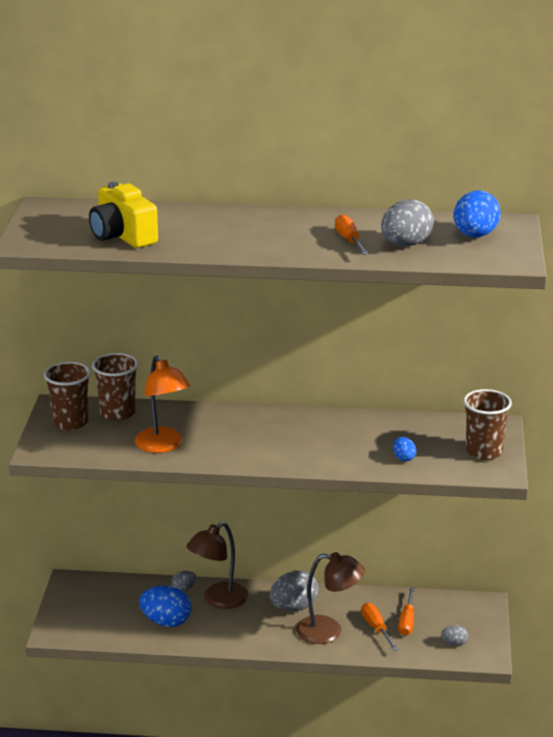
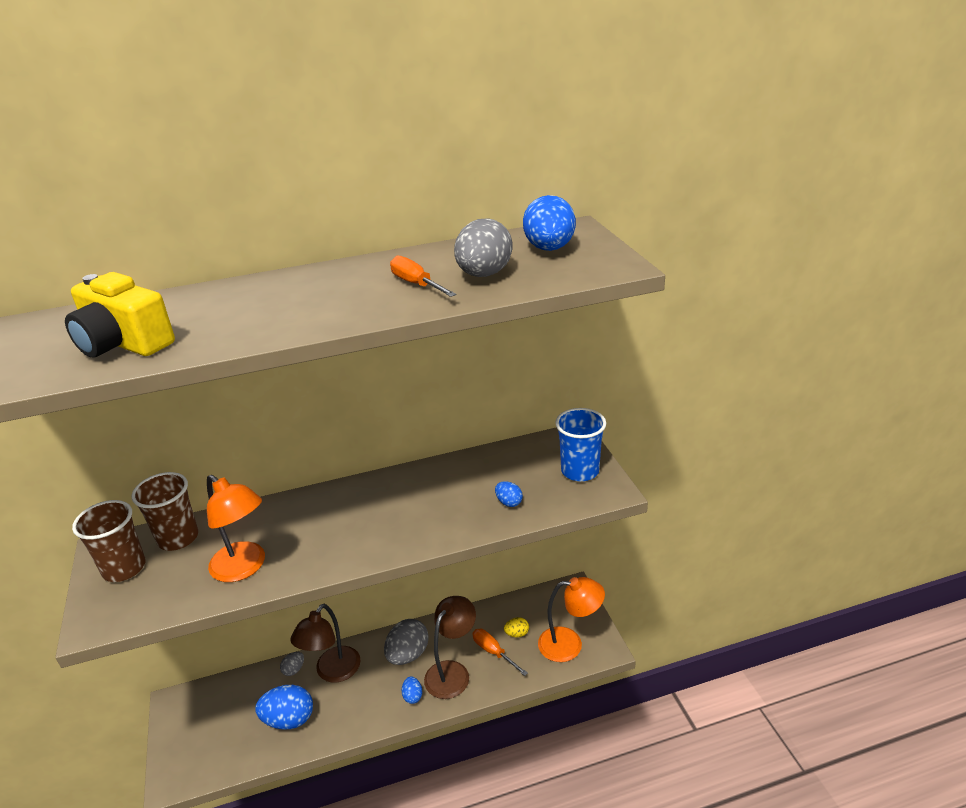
camera: 20 degrees left, 5 degrees up
(283, 637) = (412, 696): none -> blue egg
(329, 631) = (452, 672): brown lamp -> brown lamp turned 45 degrees counterclockwise
(407, 621) = (517, 634): orange screwdriver -> yellow egg
(454, 643) = (570, 644): grey egg -> orange lamp
(483, 452) = (580, 471): brown cup -> blue cup

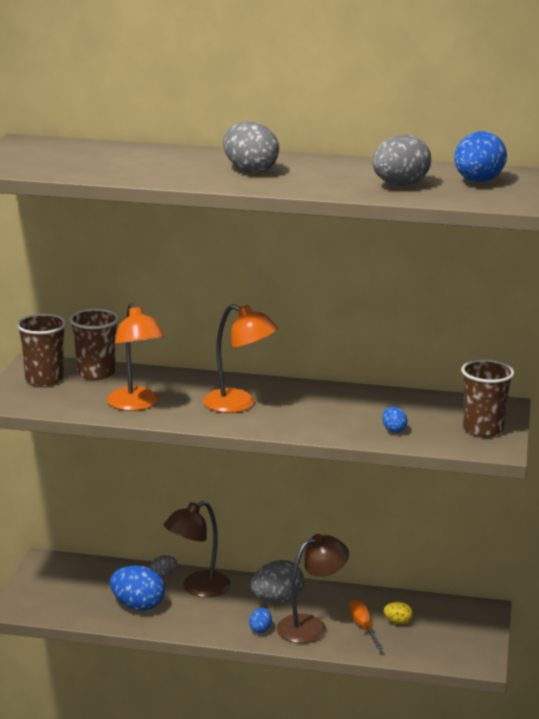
camera: 25 degrees right, 10 degrees down
(124, 343) = (97, 166): yellow camera -> none
(311, 299) = (250, 170): none -> grey egg
(416, 284) = (339, 179): orange screwdriver -> none
(570, 644) = (446, 647): orange lamp -> orange lamp (239, 404)
(580, 471) = (483, 429): blue cup -> brown cup

